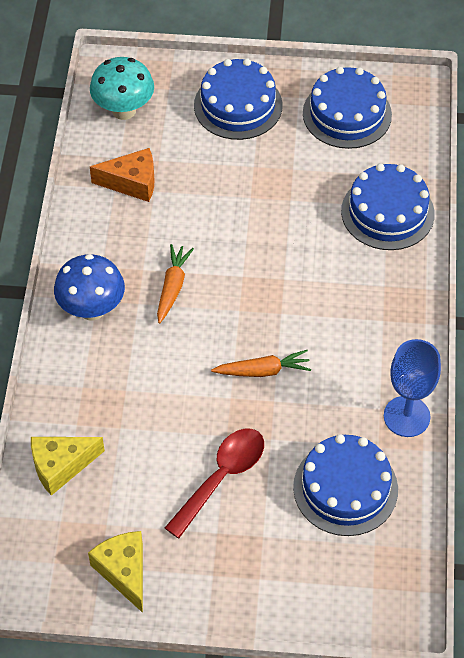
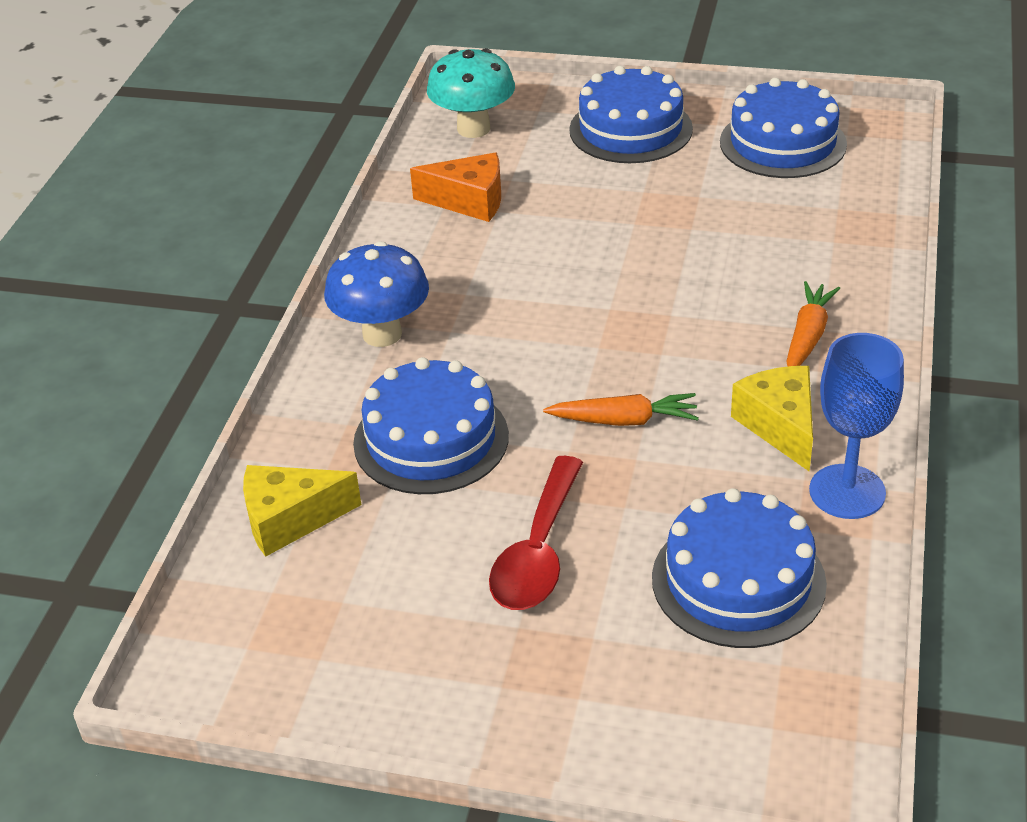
camera: 10 degrees right, 15 degrees down
(124, 571) = (356, 669): yellow cheese -> yellow cheese (780, 426)
(172, 287) = (504, 315): orange carrot -> orange carrot (808, 336)
(221, 477) = (538, 551): red spoon -> red spoon turned 150 degrees clockwise
(387, 212) = (833, 248): blue cake -> blue cake (431, 439)

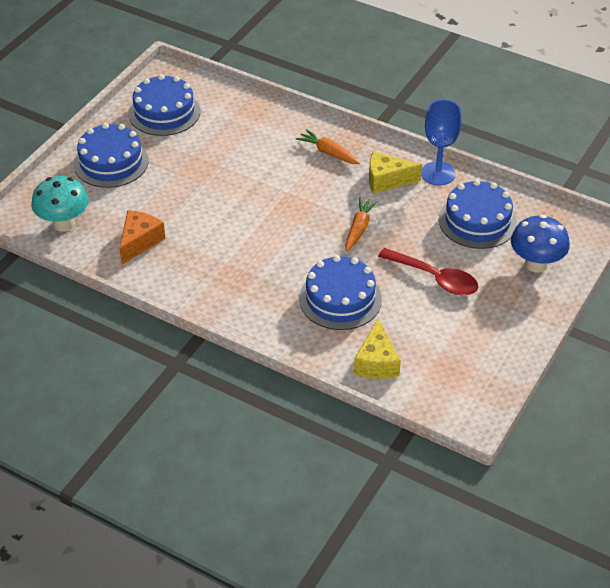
camera: 75 degrees left, 5 degrees up
(382, 334) = (244, 301): blue mushroom -> blue mushroom (536, 264)

